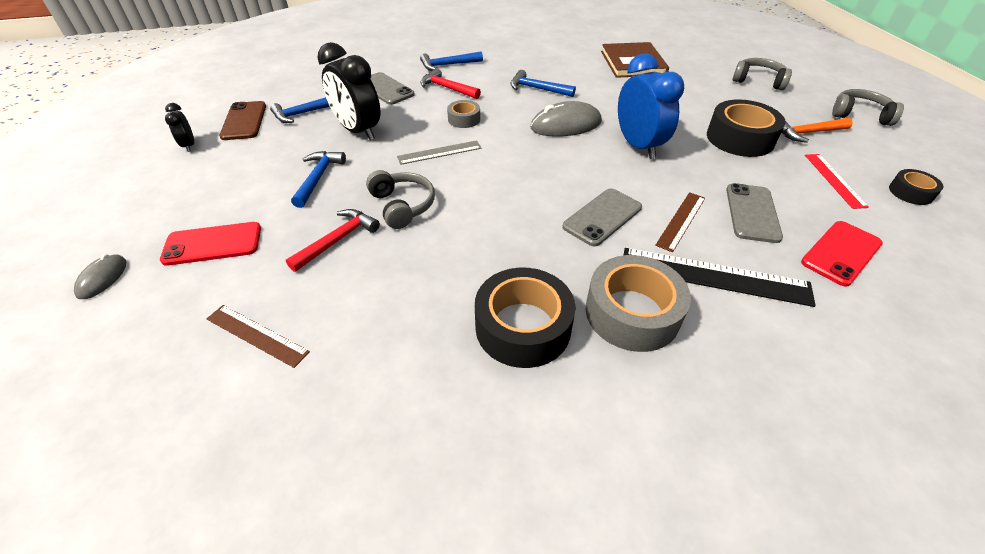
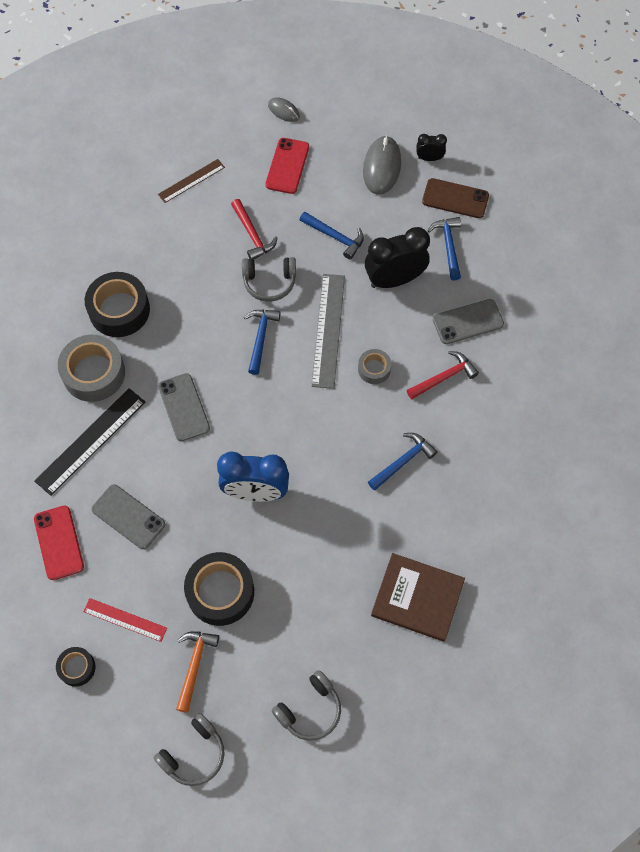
camera: 115 degrees right, 20 degrees up
(439, 152) = (328, 330): grey ruler -> grey ruler, size x1.66
(448, 65) = (499, 397): blue hammer -> blue hammer (260, 338)
(565, 125) = (321, 451): grey mouse -> grey mouse (382, 167)
(681, 221) = (149, 459): brown ruler -> none

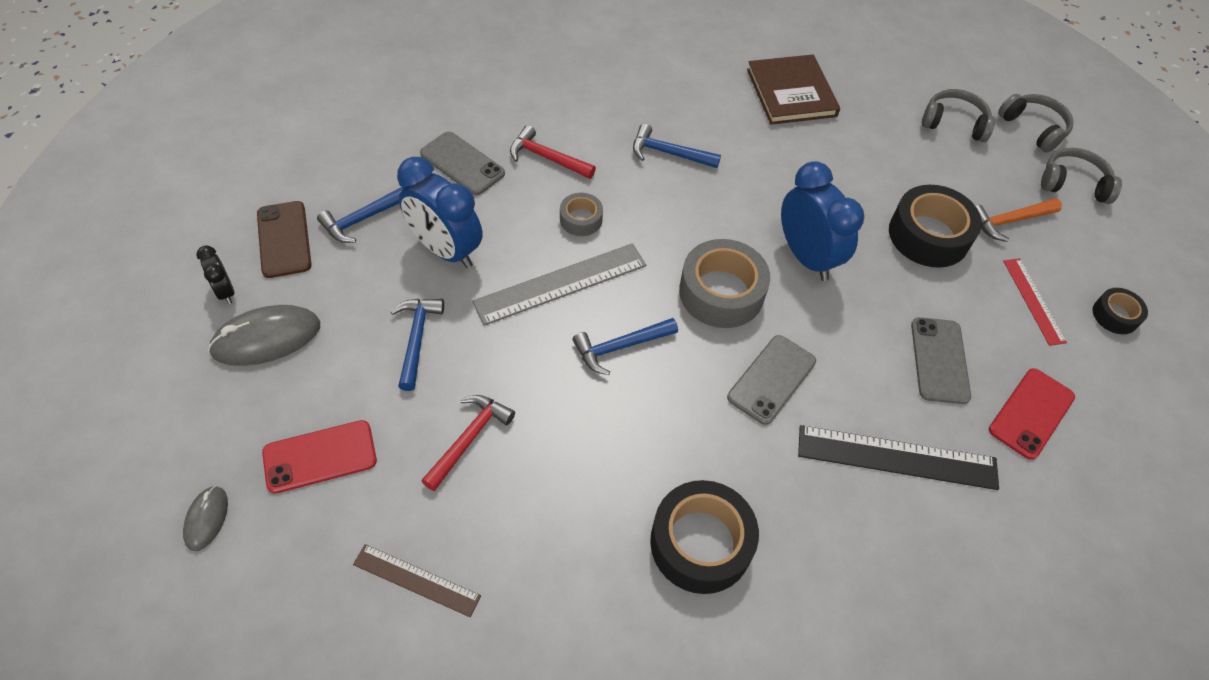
camera: 125 degrees left, 10 degrees down
(94, 373) = (812, 514): grey tape -> grey tape (721, 292)
(269, 282) = (533, 378): grey headphones -> grey headphones (1033, 128)
(394, 279) = (445, 250): black clock -> blue clock

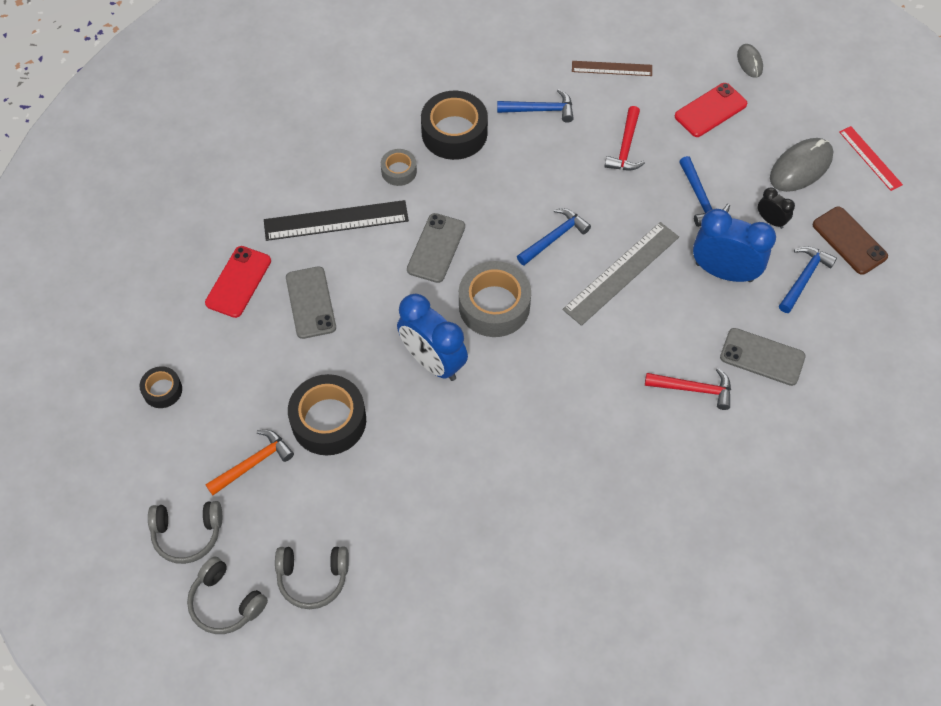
camera: 165 degrees right, 5 degrees up
(225, 292) = (855, 189): black clock -> black clock (771, 220)
(581, 219) = (633, 335): grey tape -> grey tape (399, 171)
(668, 153) = (588, 433): blue hammer -> blue hammer (540, 110)
(791, 93) = (492, 560): brown book -> none
(1033, 301) = (233, 382): red ruler -> red ruler (870, 158)

